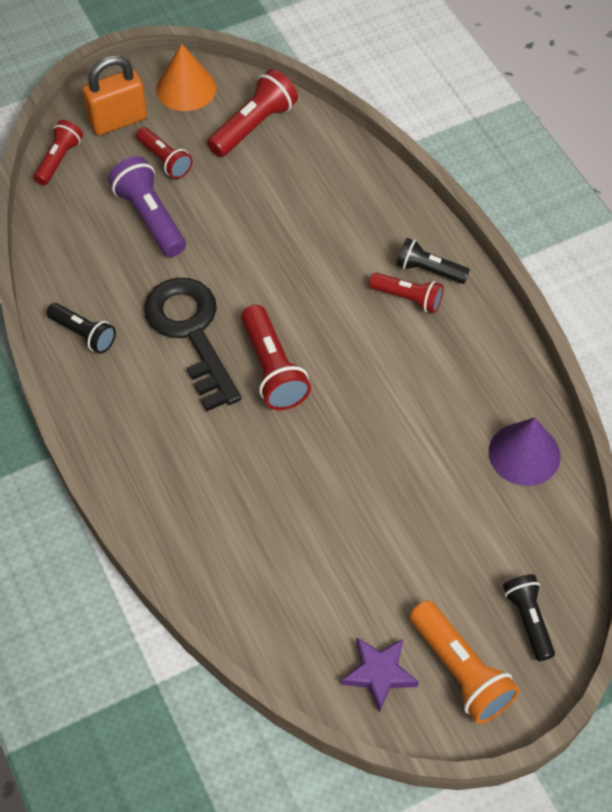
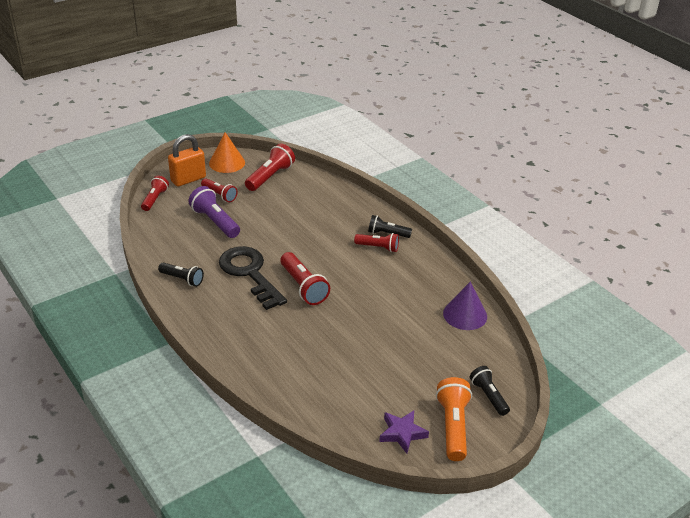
camera: 10 degrees left, 20 degrees down
(460, 671) = (453, 426): orange flashlight -> orange flashlight turned 135 degrees counterclockwise

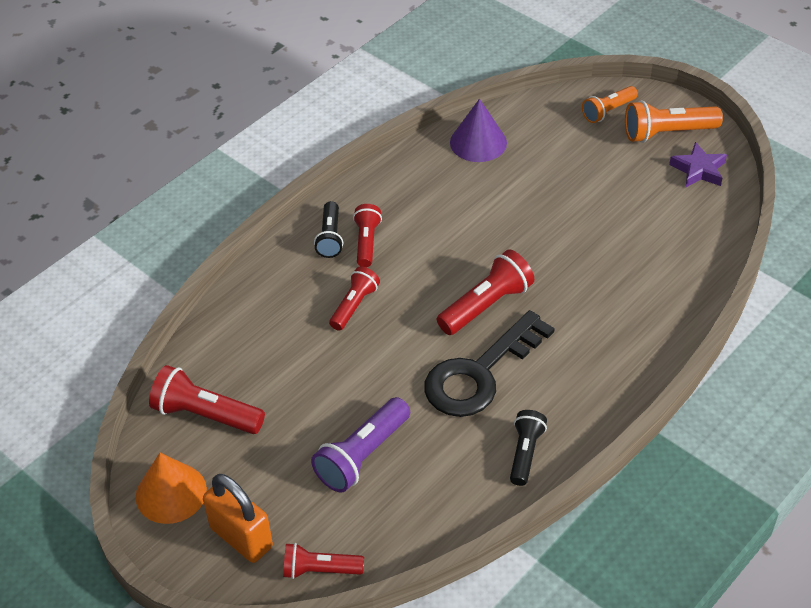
camera: 100 degrees left, 10 degrees up
(219, 195) = (282, 473): red flashlight -> red flashlight (354, 306)
(488, 396) = (608, 111): black flashlight -> orange flashlight

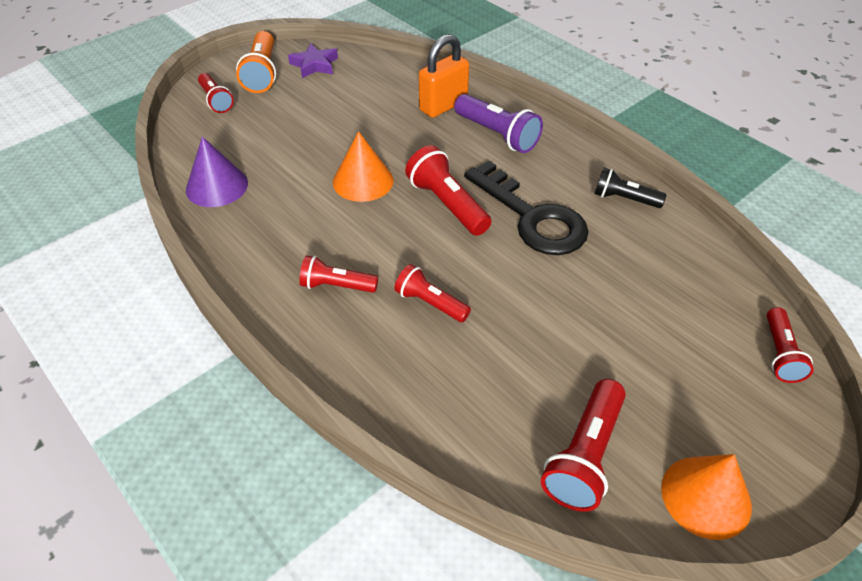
camera: 85 degrees left, 0 degrees up
(241, 537) = (755, 422): orange padlock -> orange padlock (443, 106)
(330, 237) = (319, 318): black flashlight -> none
(362, 455) = (635, 310): purple flashlight -> purple flashlight (497, 135)
(507, 239) = (363, 181): none -> orange cone
(608, 111) = (216, 100): orange flashlight -> red flashlight

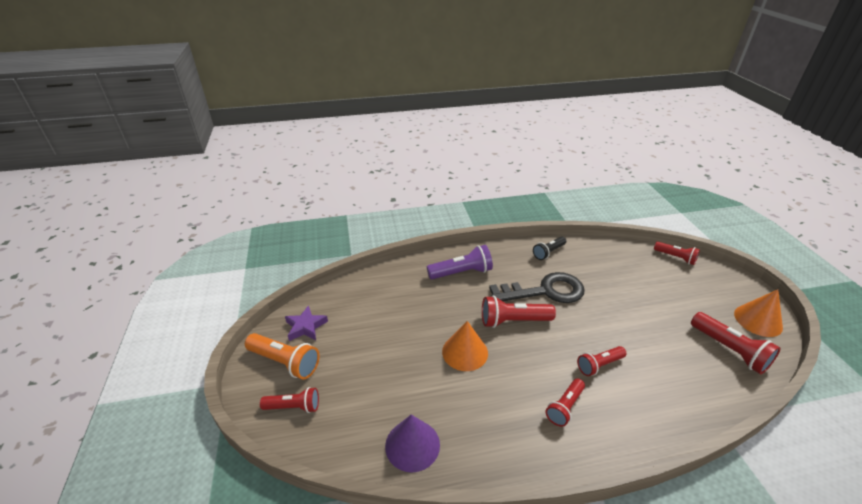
camera: 60 degrees left, 10 degrees down
(443, 106) = (414, 282): orange padlock -> none

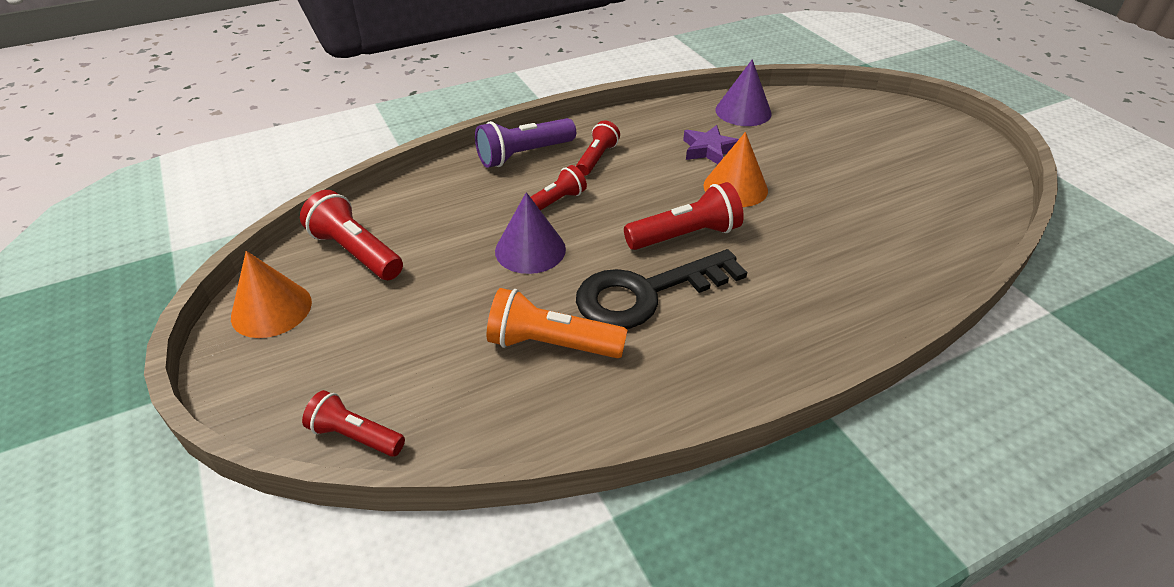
camera: 165 degrees right, 5 degrees up
(285, 362) = (939, 144): orange flashlight -> orange flashlight (551, 344)
(294, 407) = (882, 116): red flashlight -> none
(305, 326) = (965, 179): purple star -> purple star (709, 150)
(461, 272) = (811, 301): purple flashlight -> purple flashlight (524, 155)
(548, 252) = (656, 387): black flashlight -> none
(612, 330) = (530, 250): none -> purple cone

